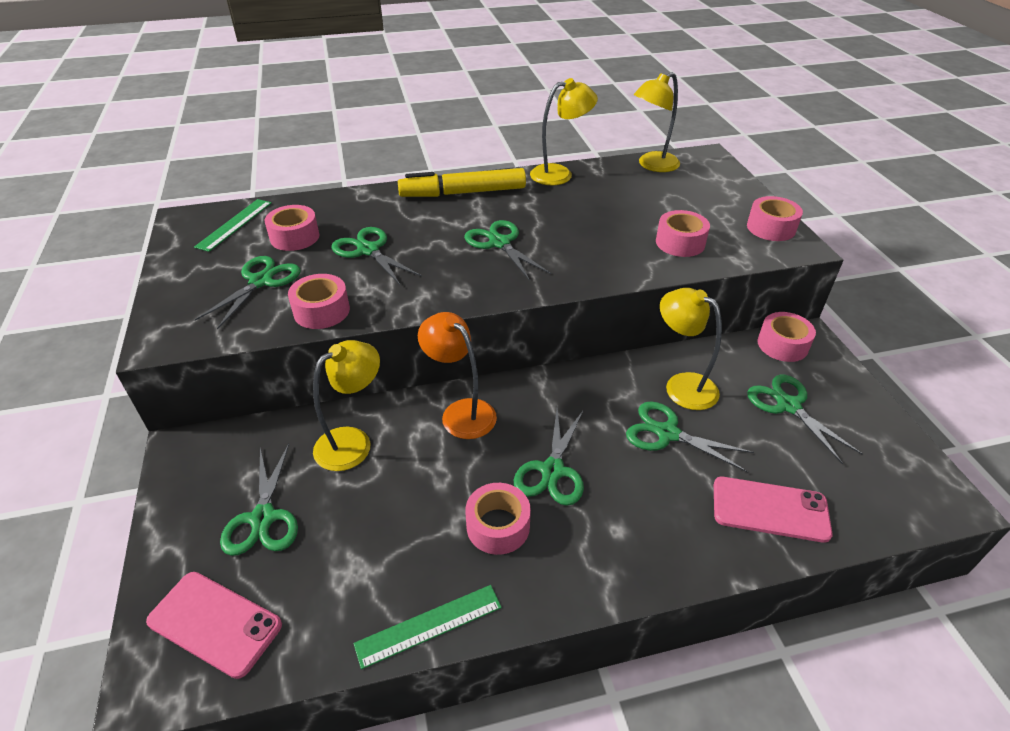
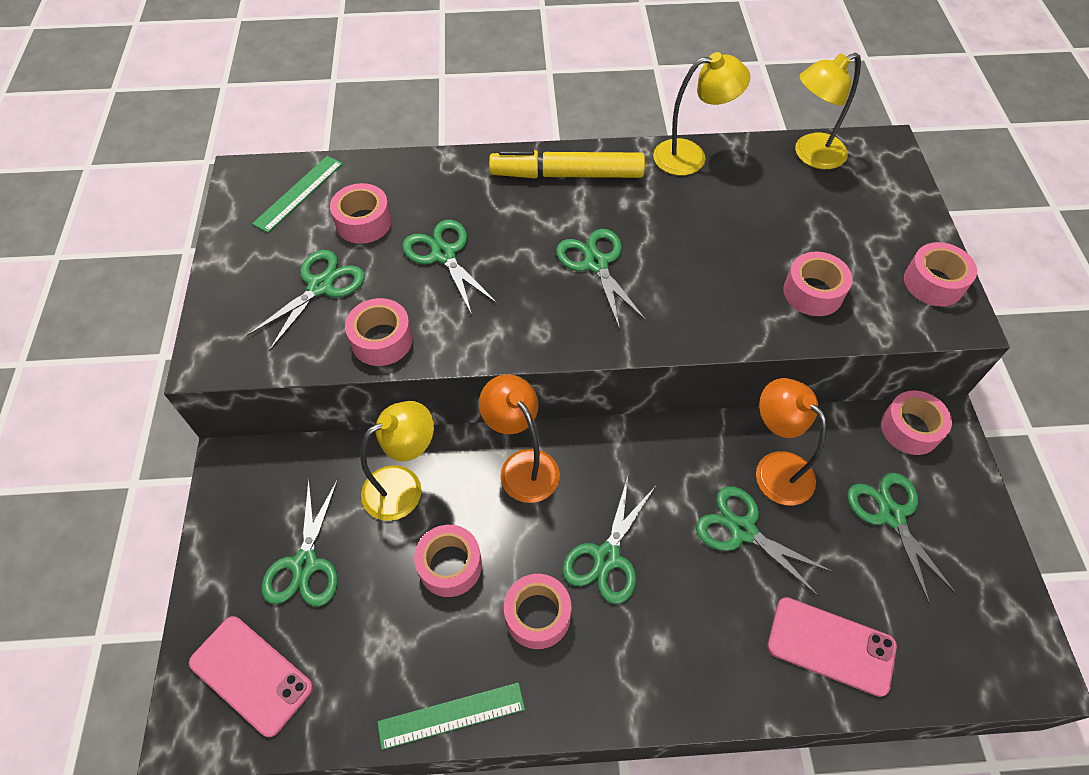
camera: 10 degrees right, 15 degrees up
(407, 498) = (450, 565): none -> pink tape
(682, 385) = (775, 468): yellow lamp -> orange lamp

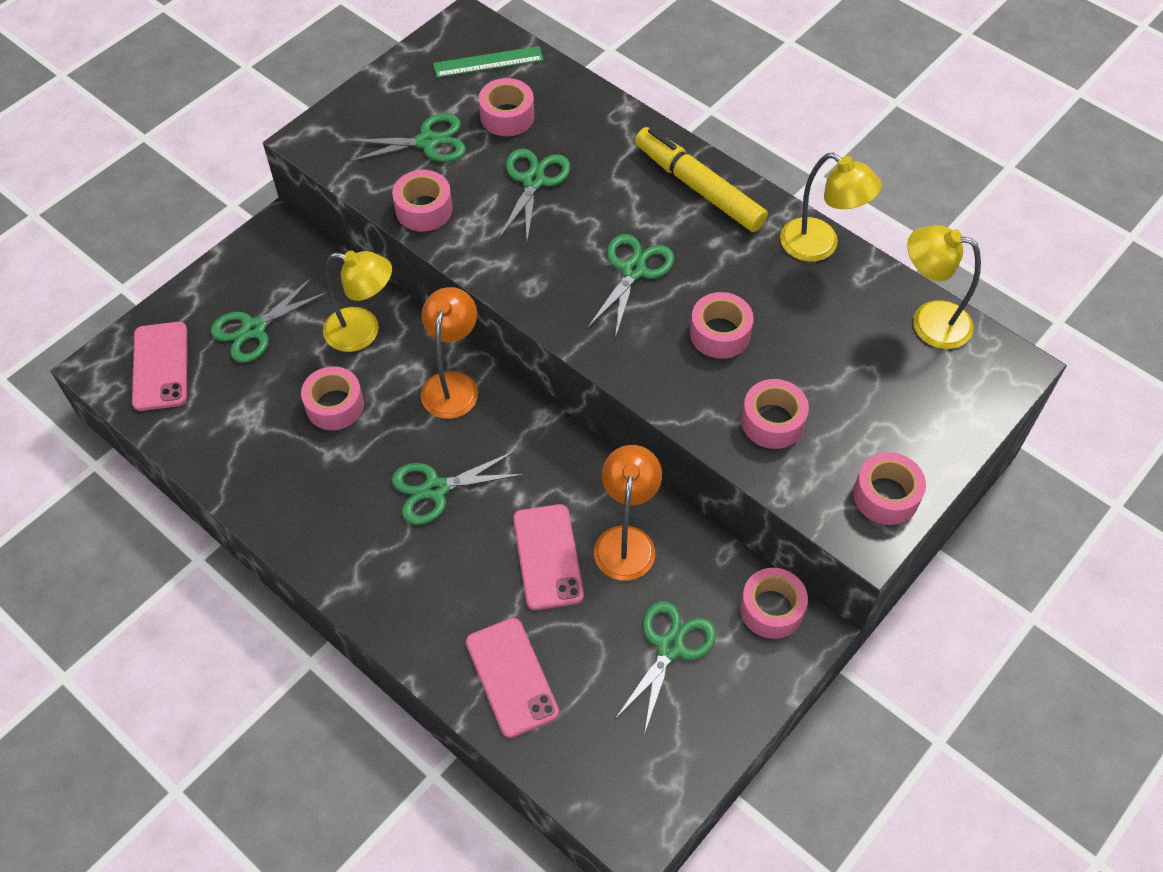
camera: 45 degrees right, 0 degrees up
(451, 715) = (238, 490): green ruler -> none
(537, 615) = (351, 482): pink tape -> pink tape (720, 333)
(743, 530) = (548, 557): green scissors -> pink phone

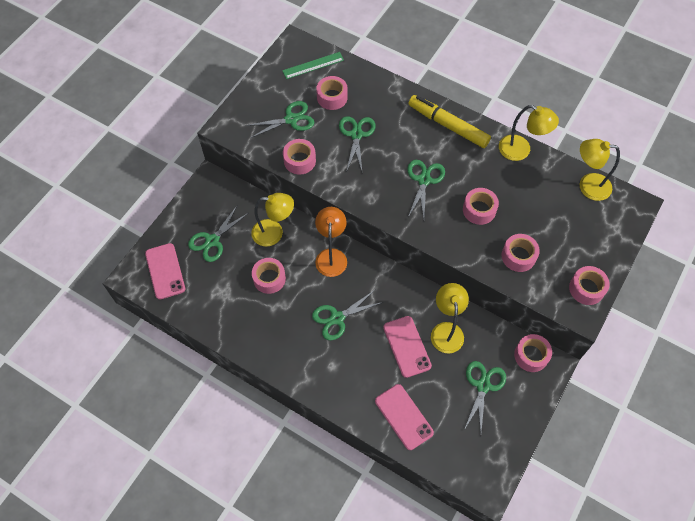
camera: 10 degrees left, 5 degrees up
(626, 540) = (446, 330): orange lamp -> yellow lamp

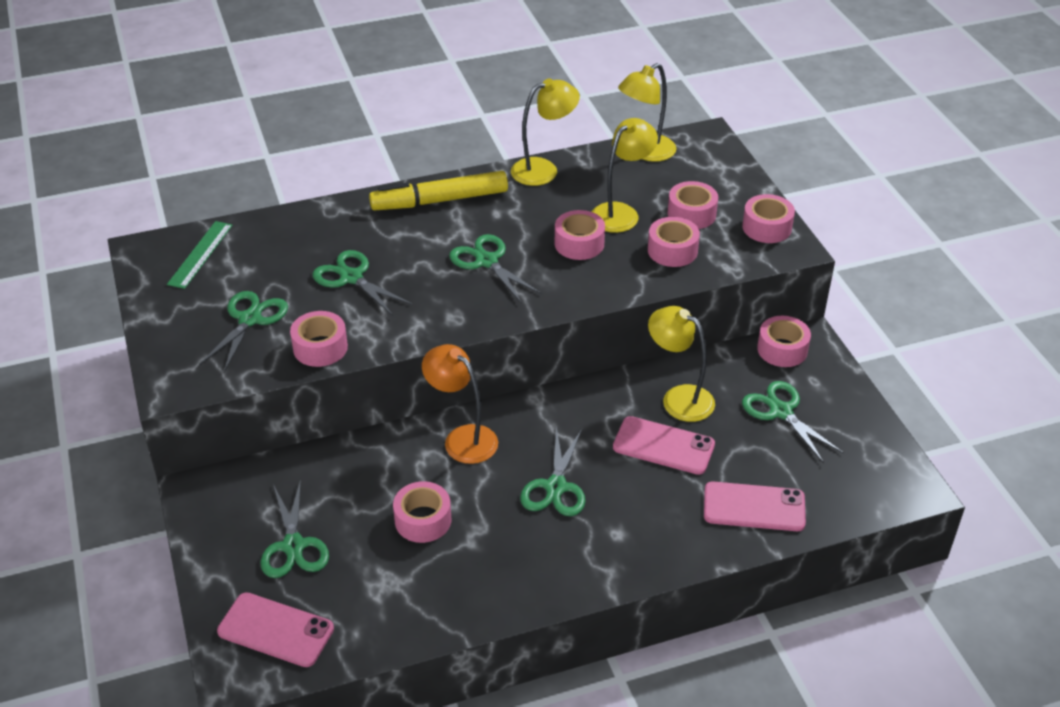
camera: 50 degrees left, 20 degrees down
(274, 233) = (362, 473): yellow lamp -> yellow lamp (621, 213)
(332, 97) = (270, 266): pink tape -> pink tape (691, 214)

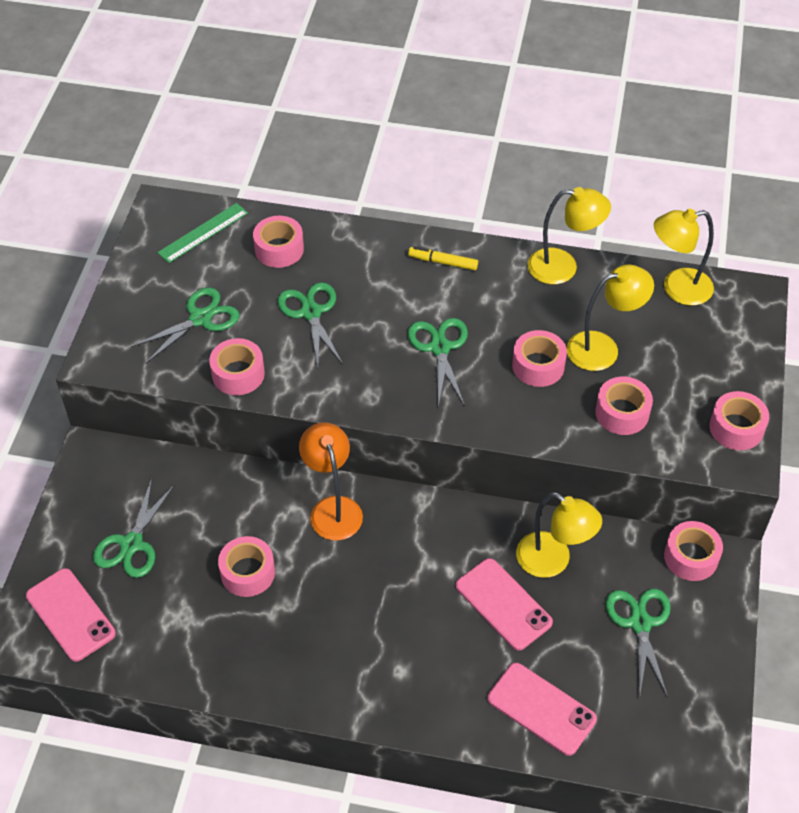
camera: 30 degrees right, 10 degrees up
(440, 201) = (443, 262): yellow marker -> yellow marker, size x0.50
(556, 487) = (379, 597): green scissors -> none
(679, 398) = (553, 561): yellow lamp -> yellow lamp turned 150 degrees clockwise
(691, 214) = (671, 379): pink tape -> pink tape (279, 249)

